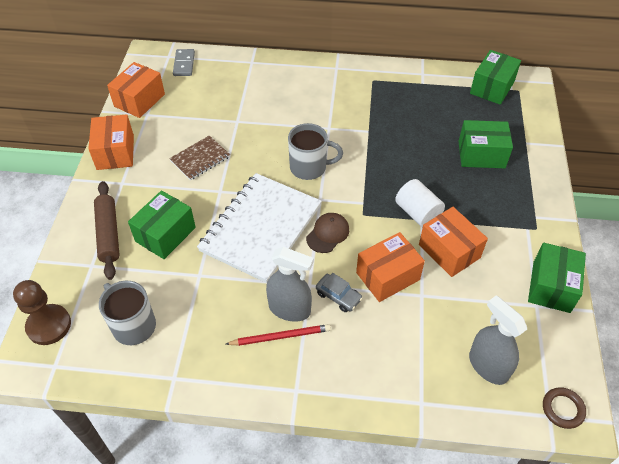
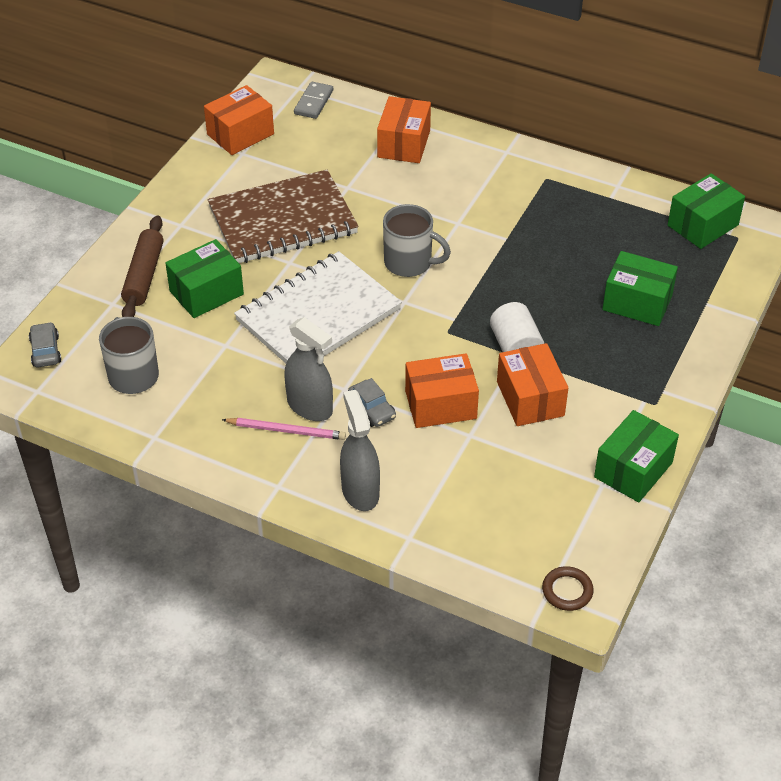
camera: 20 degrees right, 5 degrees down
(49, 325) = (45, 351): brown pawn -> grey car
(115, 152) = (187, 188): orange box -> orange box (404, 144)
(200, 159) = (282, 220): brown notebook -> brown notebook, size x2.04
(280, 336) = (286, 430): red pencil -> pink pencil
(328, 234) = (394, 341): brown cap -> none
(488, 366) = (505, 526): grey spray bottle -> grey spray bottle (360, 491)

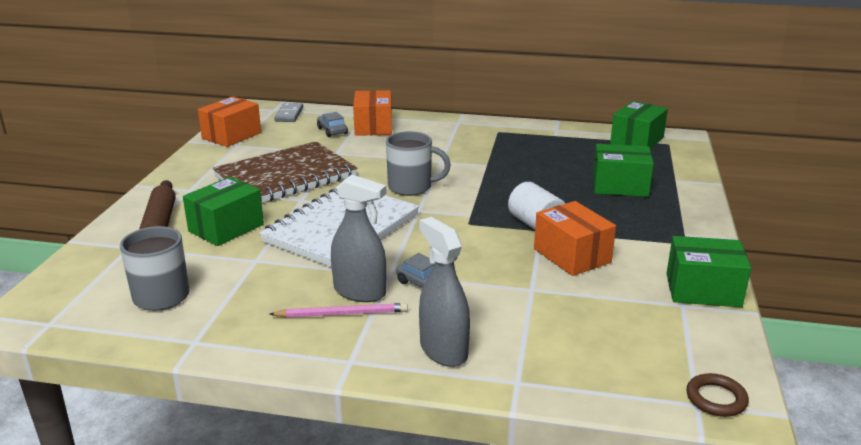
camera: 15 degrees left, 20 degrees down
(45, 351) = (57, 290): grey car -> grey car (332, 131)
(440, 404) = (490, 272): orange box -> none
(633, 470) = (703, 290): green box -> green box turned 75 degrees clockwise

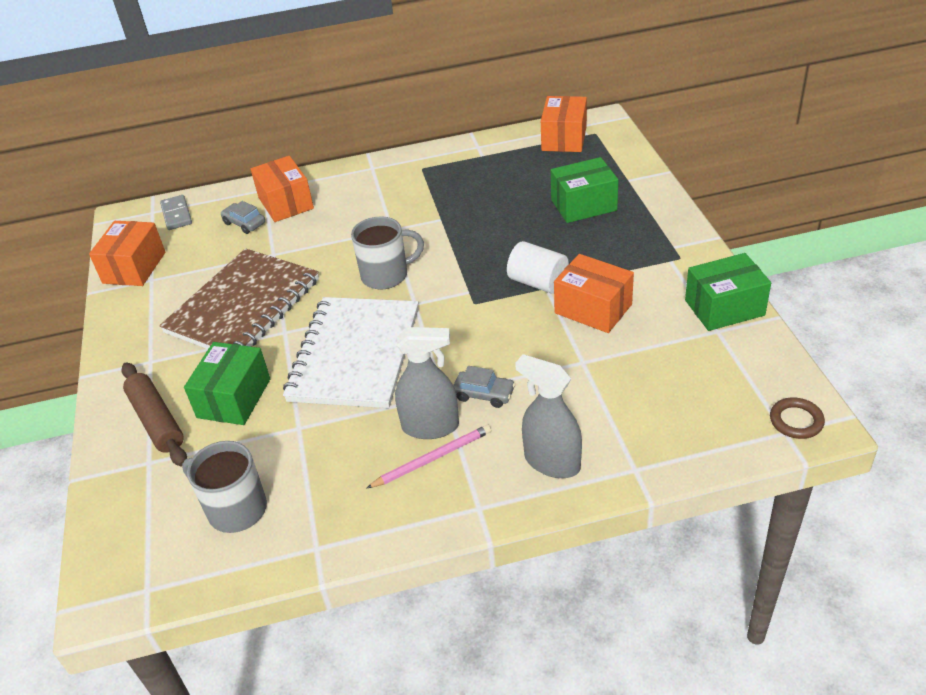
camera: 20 degrees left, 15 degrees up
(636, 141) = (564, 138): green box -> orange box

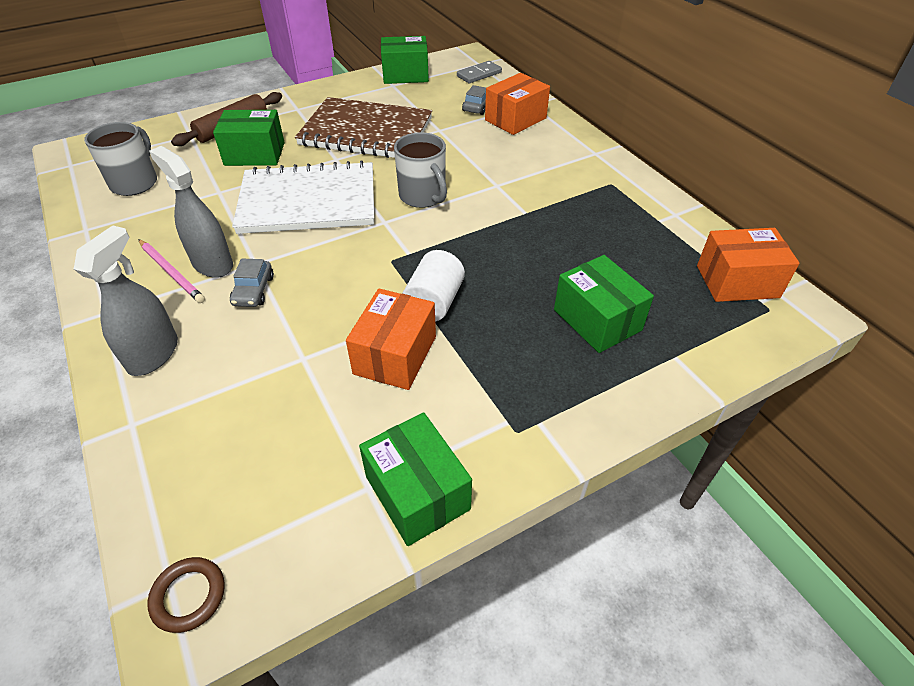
camera: 70 degrees right, 5 degrees up
(134, 267) = (405, 75): orange box -> green box
(430, 426) = (212, 264): grey spray bottle -> grey spray bottle turned 150 degrees clockwise

